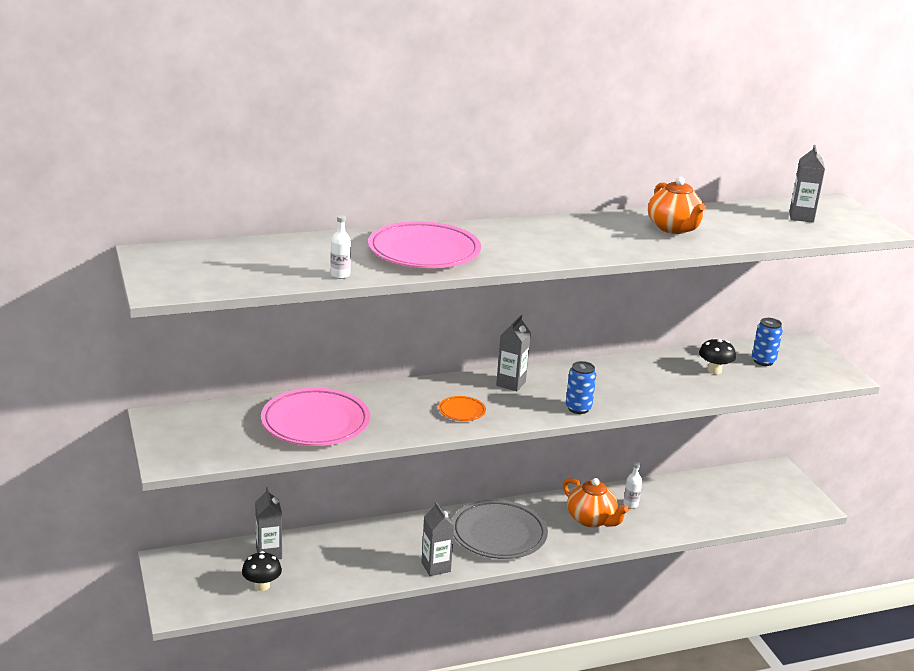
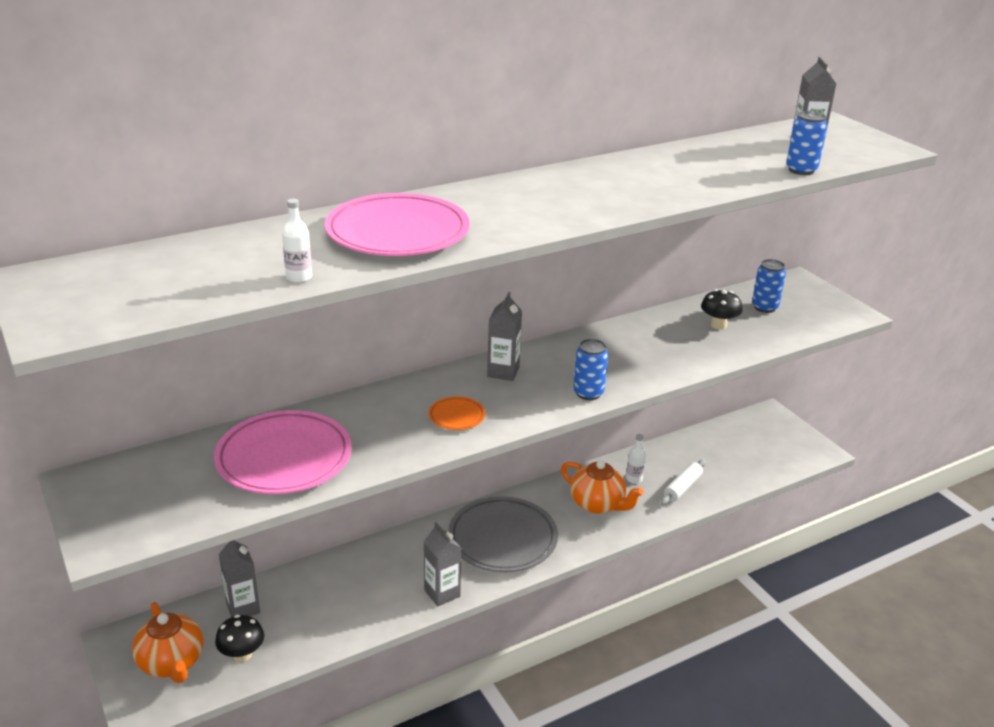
camera: 10 degrees left, 5 degrees up
(673, 517) = (682, 487): none -> white rolling pin
(674, 228) = (677, 170): orange teapot -> orange teapot (172, 663)
(782, 239) = (801, 170): none -> blue can

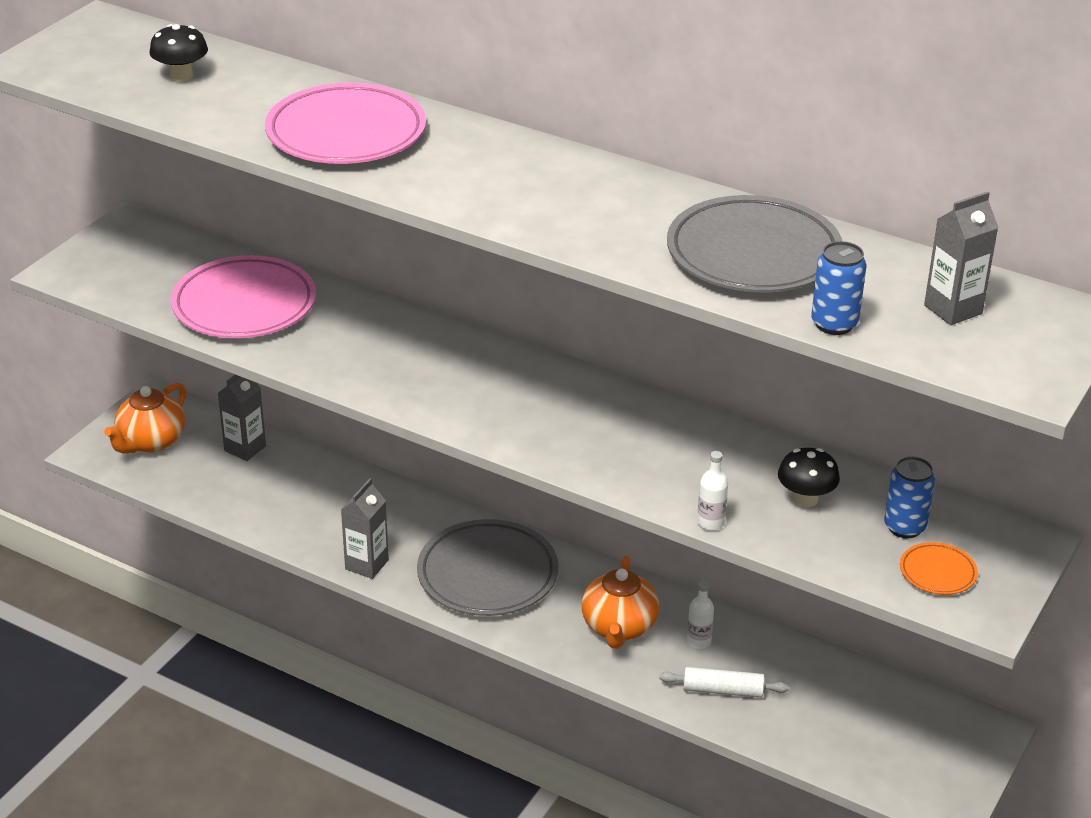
camera: 60 degrees right, 5 degrees up
(242, 654) = (189, 476): black mushroom -> black mushroom (181, 76)
(299, 277) = (207, 121): white bottle -> white bottle (710, 523)
(456, 416) = (403, 374): orange plate -> orange plate (937, 572)
(503, 372) = (518, 373): grey carton -> none
(588, 393) = (533, 444): blue can -> none
(704, 166) = (753, 254): none -> grey plate

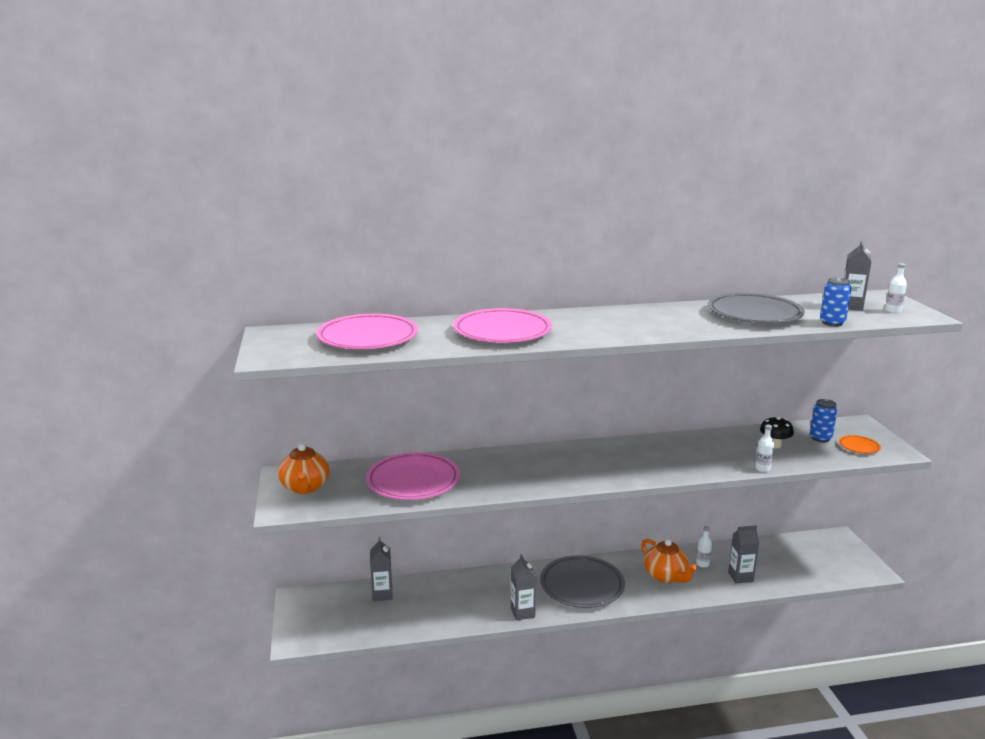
camera: 40 degrees left, 15 degrees down
(151, 442) = (324, 617): orange teapot -> orange teapot (305, 487)
(181, 76) = (368, 338): black mushroom -> pink plate
(723, 690) = (740, 577): white rolling pin -> grey carton
(1001, 350) = (893, 311): none -> white bottle

